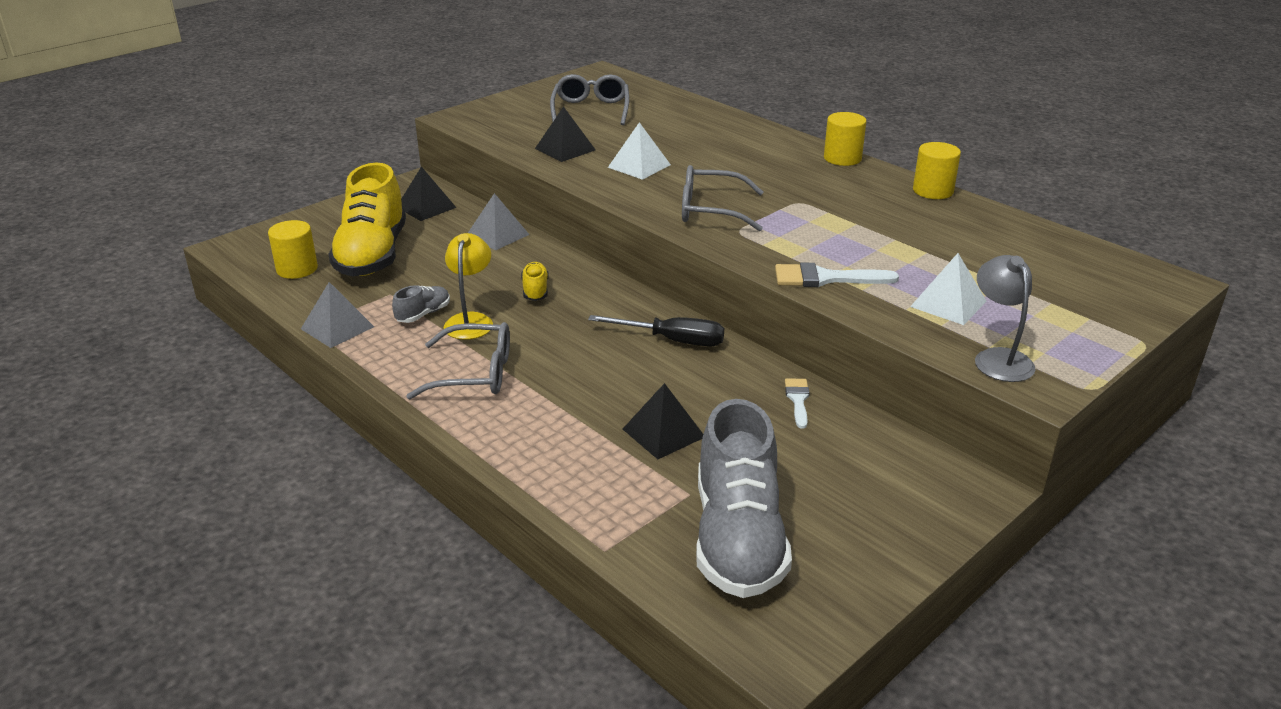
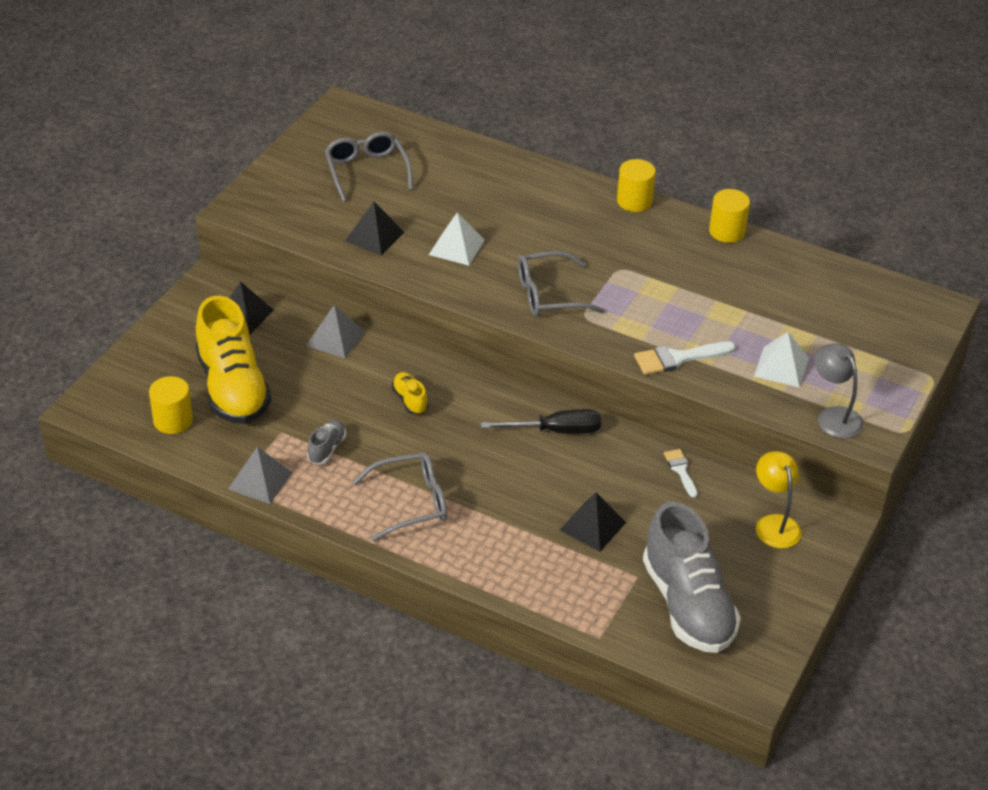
camera: 20 degrees left, 10 degrees up
(470, 320) = (373, 447): yellow lamp -> yellow lamp (774, 524)

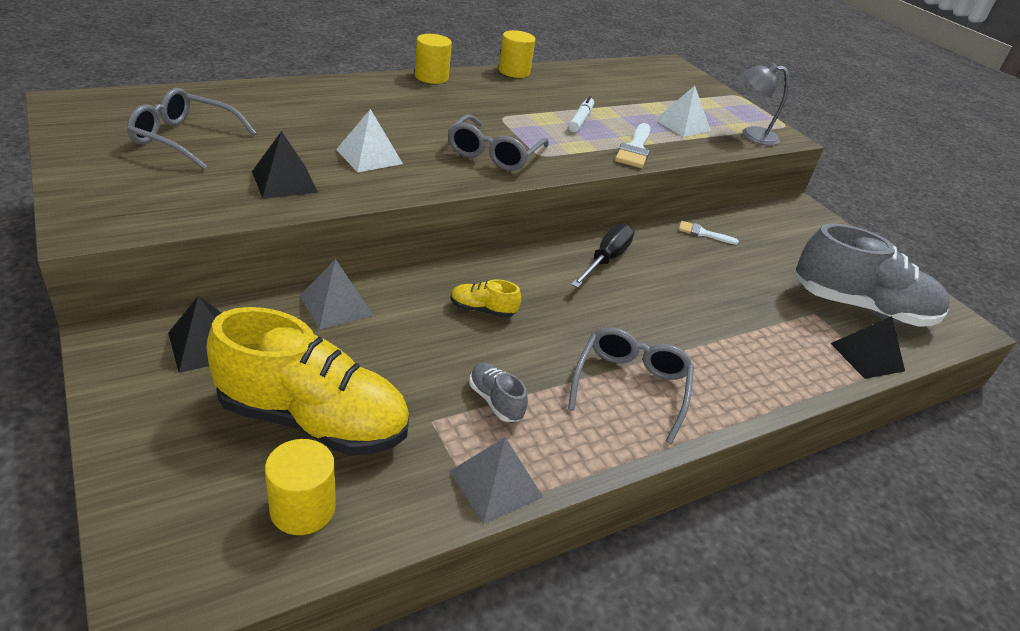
camera: 60 degrees left, 5 degrees down
(592, 526) = (739, 303): black pyramid -> black pyramid (867, 357)
(687, 308) = (580, 120): none -> white marker
(774, 524) = (789, 229): yellow lamp -> none

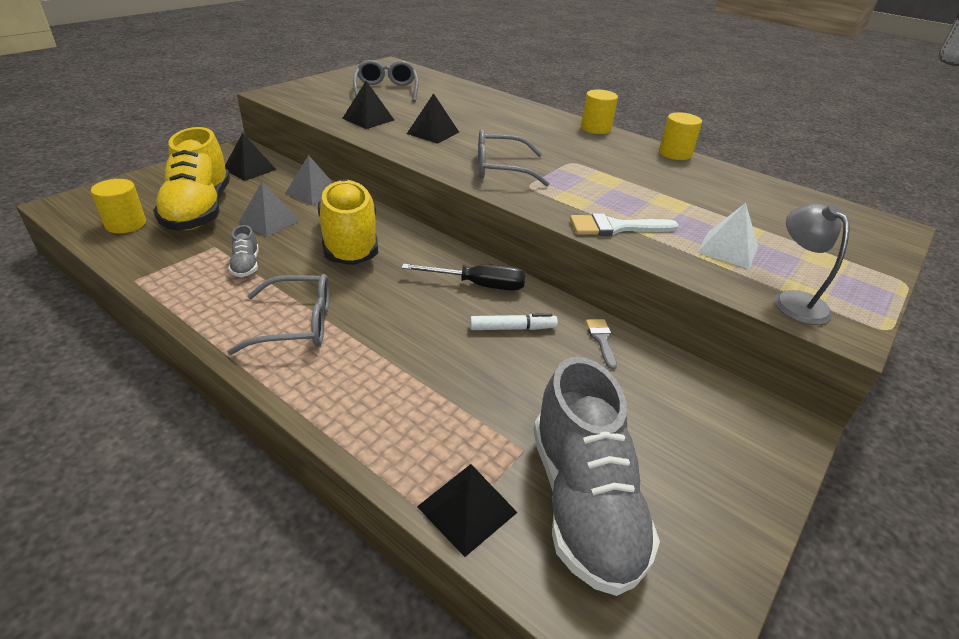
camera: 70 degrees right, 0 degrees up
(369, 156) = (433, 133): white pyramid -> black pyramid
(482, 310) = (350, 241): yellow shoe -> yellow shoe, size x2.37
(495, 401) = (246, 265): grey shoe -> grey shoe turned 135 degrees clockwise
(496, 484) = (161, 280): grey pyramid -> grey pyramid (269, 221)
(580, 120) = (631, 194): white marker -> white marker (512, 328)
(702, 233) = (601, 340): white brush -> grey brush

